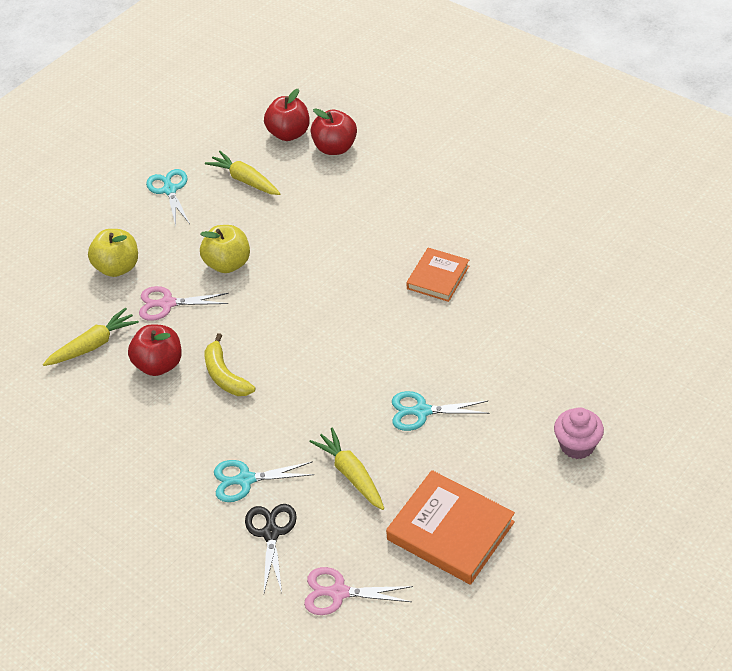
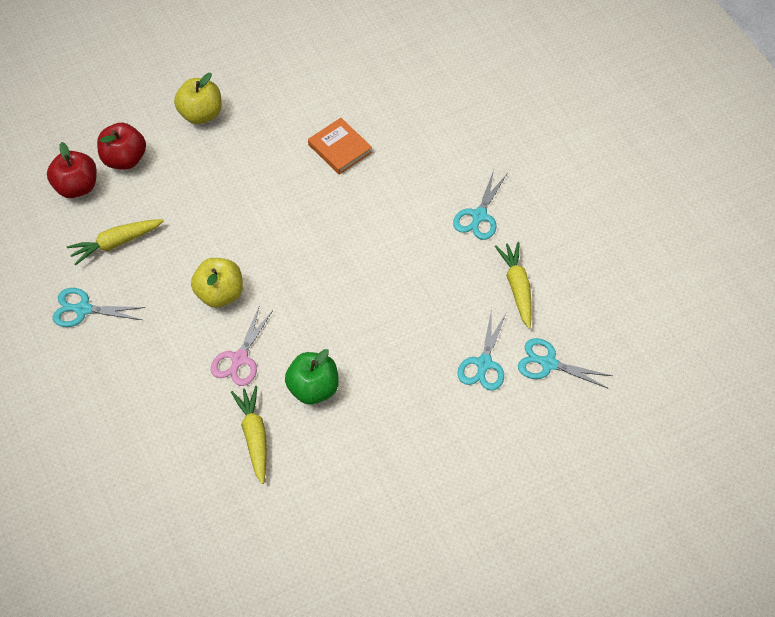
camera: 70 degrees left, 10 degrees up
(118, 267) = (162, 386): yellow apple -> yellow apple (201, 114)
(159, 364) = (313, 388): red apple -> green apple
(225, 375) = (358, 341): yellow banana -> none
(271, 533) = (548, 363): black scissors -> turquoise scissors
(338, 593) = (628, 337): pink scissors -> none
(351, 474) = (517, 287): yellow carrot -> yellow carrot turned 90 degrees clockwise
(450, 531) = (605, 243): orange book -> none
(577, 445) = (566, 134): pink cupcake -> none

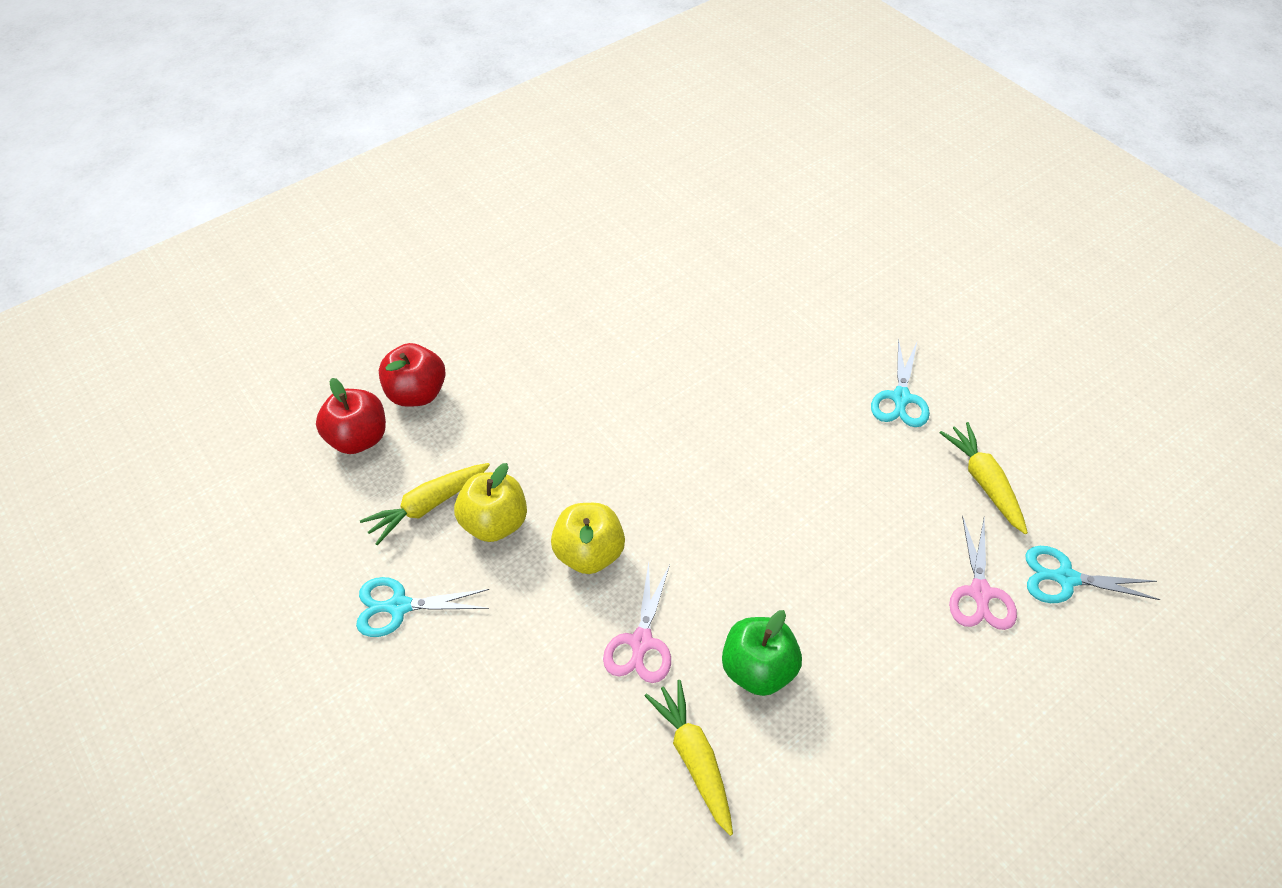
camera: 10 degrees left, 5 degrees down
(201, 114) = (506, 324): yellow apple -> yellow apple (494, 523)
(340, 148) = (696, 341): orange book -> none
(484, 364) = (980, 593): turquoise scissors -> pink scissors

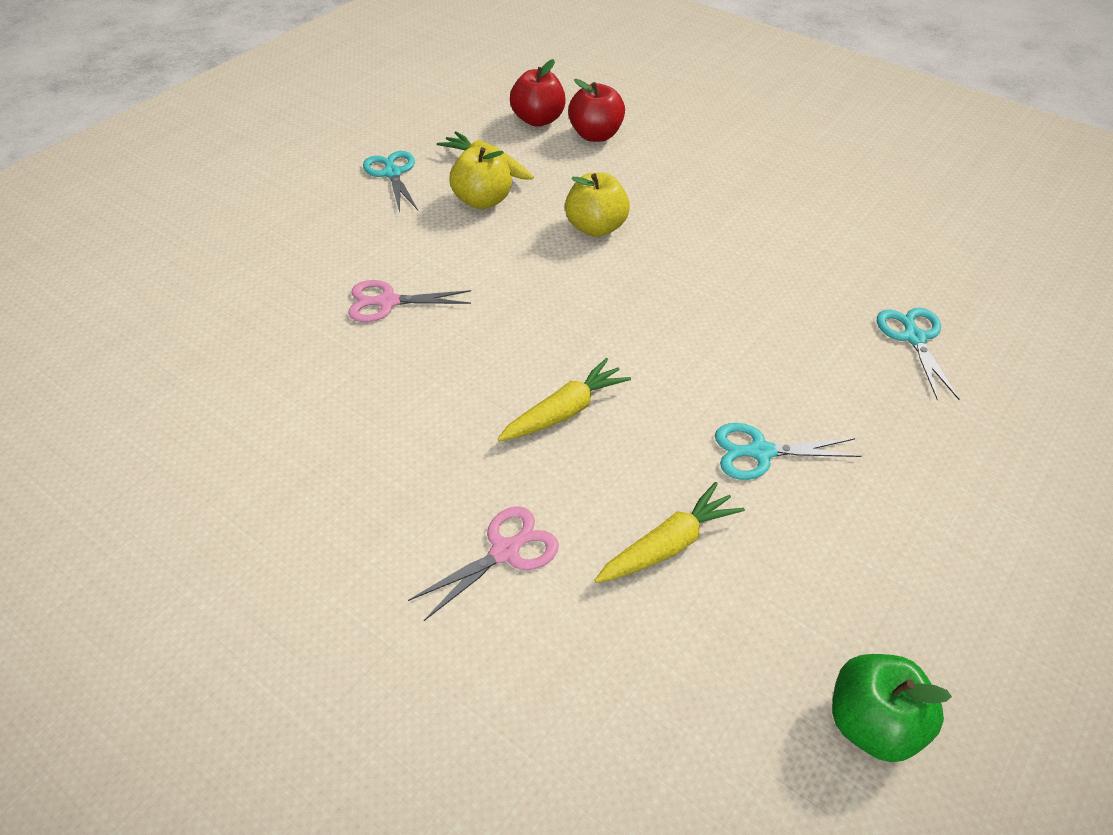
camera: 75 degrees right, 5 degrees down
(589, 553) = (469, 256): yellow apple -> yellow apple (596, 228)
(694, 758) = (283, 352): yellow carrot -> yellow carrot (565, 411)
(758, 669) = (375, 380): green apple -> green apple (873, 723)
(980, 593) = (506, 551): pink scissors -> pink scissors turned 150 degrees clockwise
(1065, 578) = (552, 640): turquoise scissors -> turquoise scissors (914, 337)

